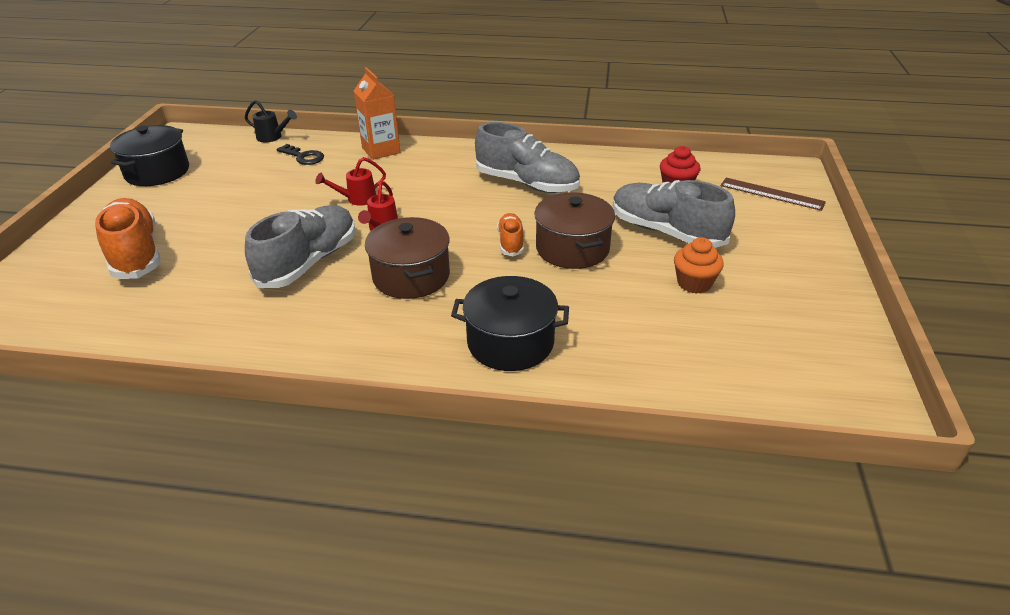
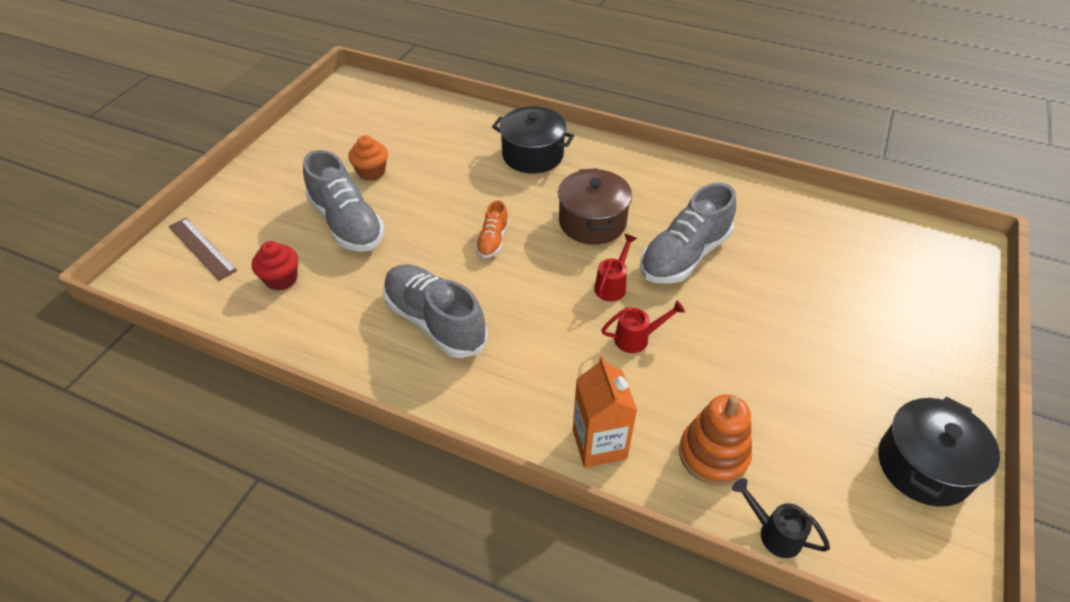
camera: 165 degrees left, 10 degrees up
(135, 254) = (863, 302): orange shoe -> none
(303, 157) = (713, 454): black key -> orange stacking toy
(572, 249) = (442, 222): brown pot -> none

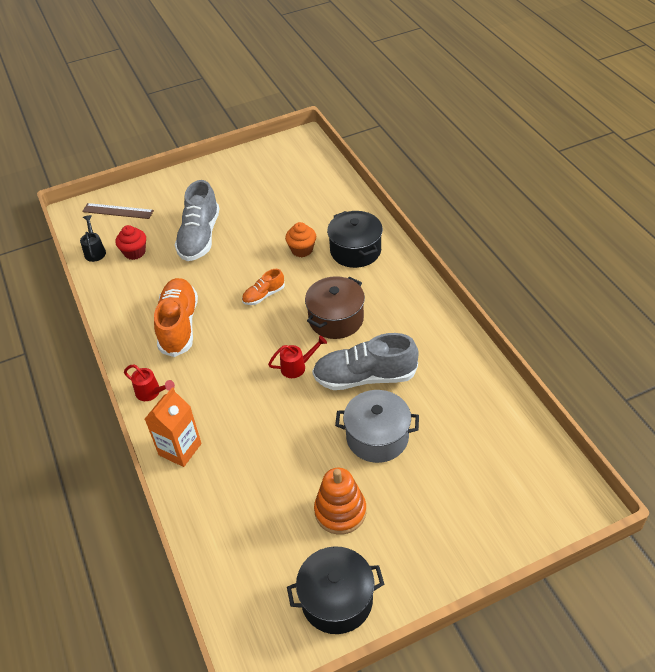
camera: 45 degrees right, 0 degrees up
(202, 248) = (118, 211): brown ruler -> brown ruler turned 75 degrees counterclockwise
(371, 172) = (248, 210): orange cupcake -> orange cupcake (302, 250)
(435, 322) = (179, 325): grey shoe -> orange shoe
(637, 338) = (271, 408): red watering can -> red watering can (151, 393)
(713, 454) = (229, 499): orange stacking toy -> orange stacking toy (340, 511)
(762, 299) = (377, 437): none -> grey pot
(773, 532) = (207, 560): black watering can -> black watering can (95, 251)

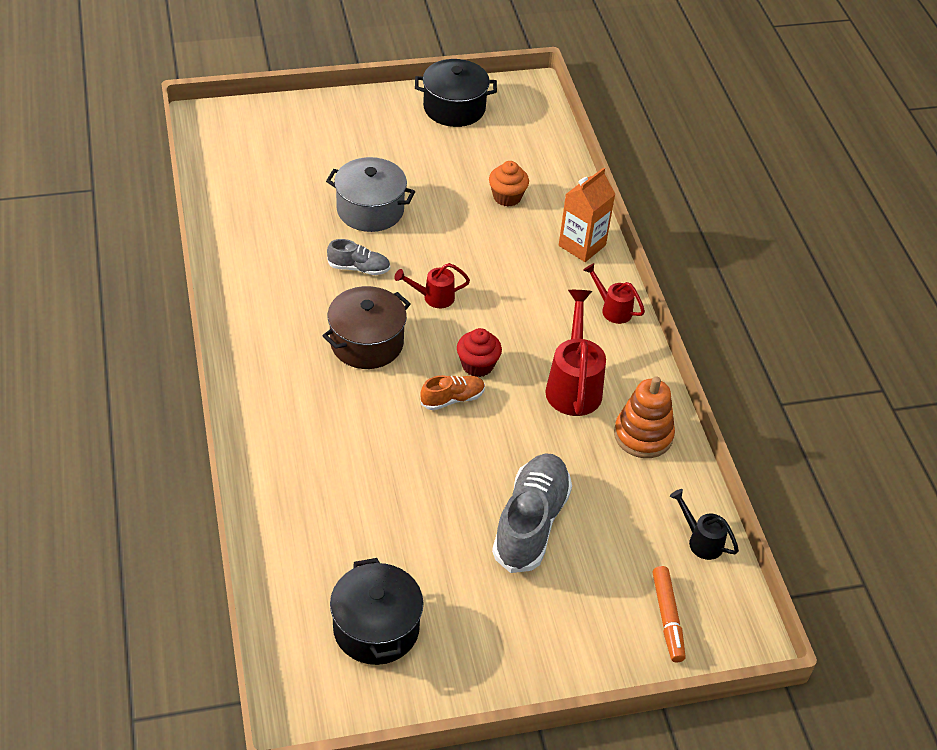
camera: 175 degrees left, 0 degrees up
(95, 251) = (700, 540): black watering can -> black watering can turned 135 degrees clockwise
(118, 211) = (667, 617): brown ruler -> orange marker
(134, 252) = (636, 520): red cupcake -> red cupcake (477, 365)
(179, 325) = (574, 384): orange shoe -> red watering can
(302, 250) = (378, 458): orange cupcake -> orange cupcake (507, 197)
(340, 511) = (430, 161): orange stacking toy -> orange stacking toy (643, 435)
(355, 250) = (301, 436): black pot -> black pot (376, 628)
(365, 377) = (359, 268): grey shoe -> grey shoe, size x0.51

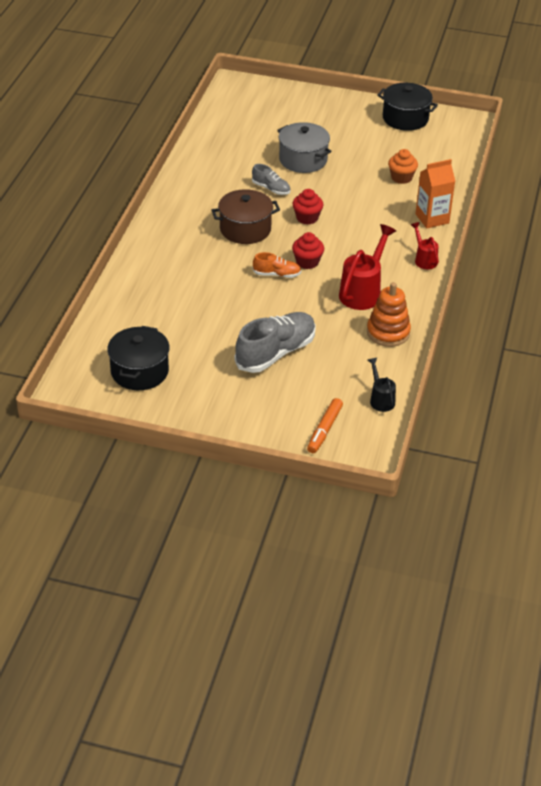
camera: 30 degrees right, 5 degrees down
(433, 297) = (307, 218): red watering can -> red cupcake

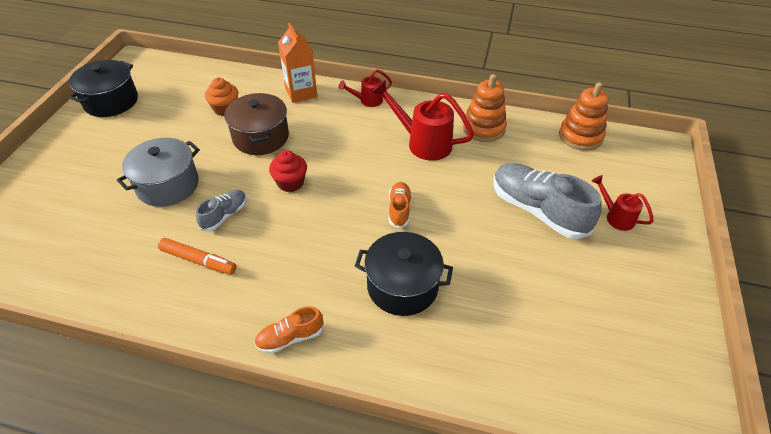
camera: 90 degrees left, 5 degrees up
(139, 371) = (614, 345): black pot -> black pot (402, 286)
(162, 224) = (290, 337): none -> orange shoe
(245, 229) = (309, 240): brown pot -> brown pot (261, 137)
(268, 400) = (615, 217): none -> red watering can
(307, 262) = (375, 183): red cupcake -> none
(324, 430) = (639, 174): orange marker -> orange marker (198, 260)
(380, 399) = (580, 136): black watering can -> orange stacking toy

